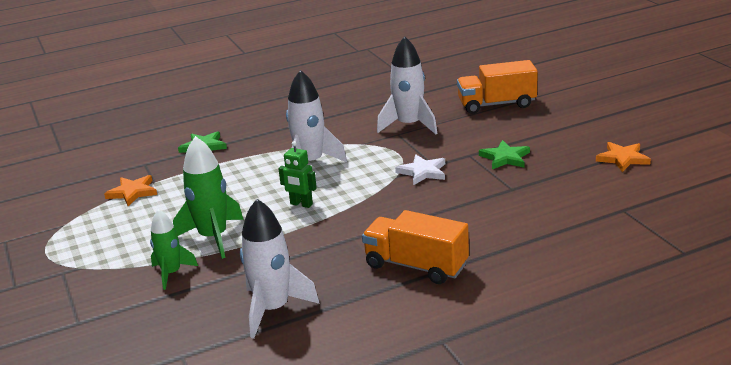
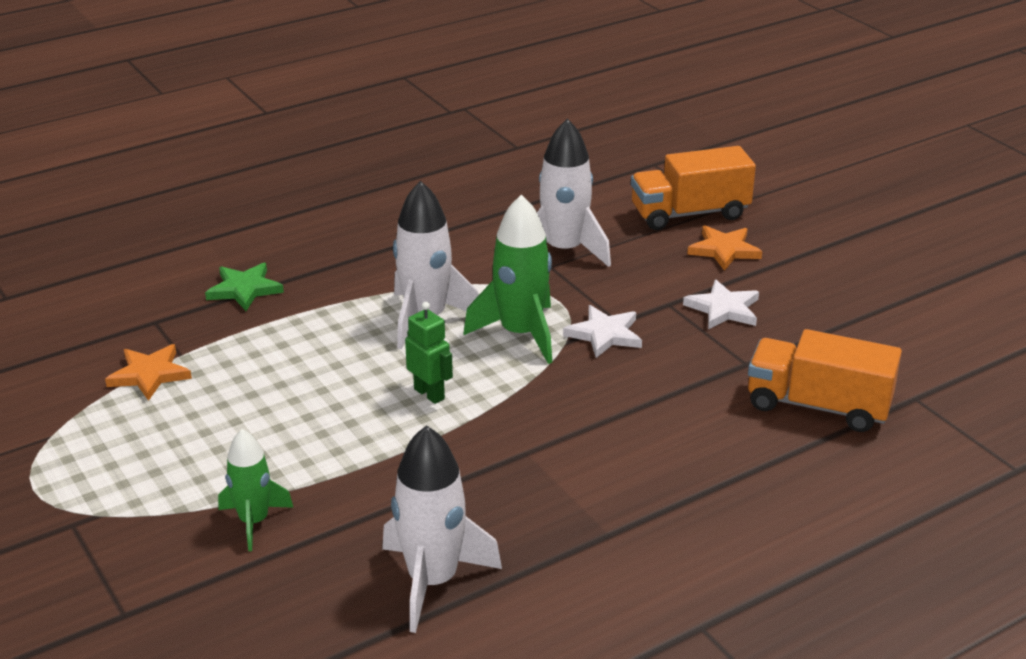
camera: 10 degrees left, 5 degrees up
(213, 237) = (304, 455): green rocket -> green rocket (520, 334)
(301, 204) = (429, 394): green robot -> green robot turned 150 degrees counterclockwise
(416, 266) = (633, 499): orange truck -> orange truck (818, 406)
(505, 158) = (723, 309): green star -> white star
(622, 159) = (896, 310): orange star -> orange star (724, 250)

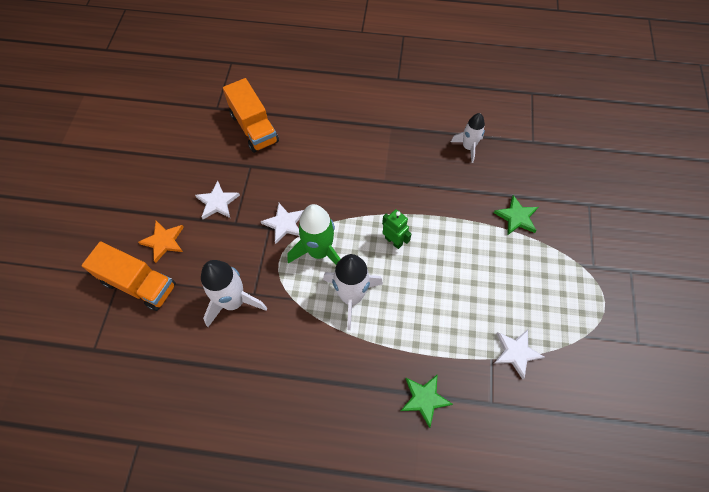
camera: 140 degrees left, 30 degrees up
(149, 375) = (516, 352): orange star -> white star
(254, 521) = (516, 217): green rocket -> green star
(429, 394) = (393, 241): green robot -> green robot turned 135 degrees clockwise
(432, 581) = (468, 147): white rocket -> white rocket, size x0.63

